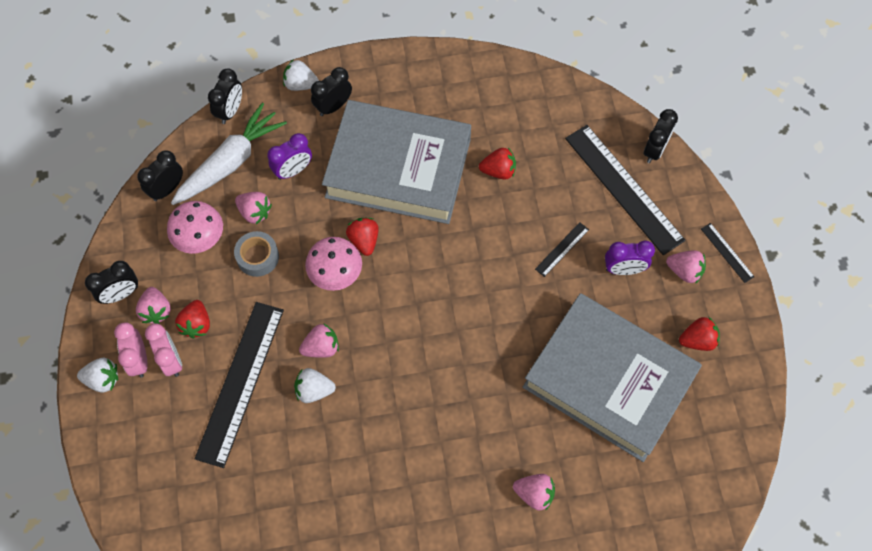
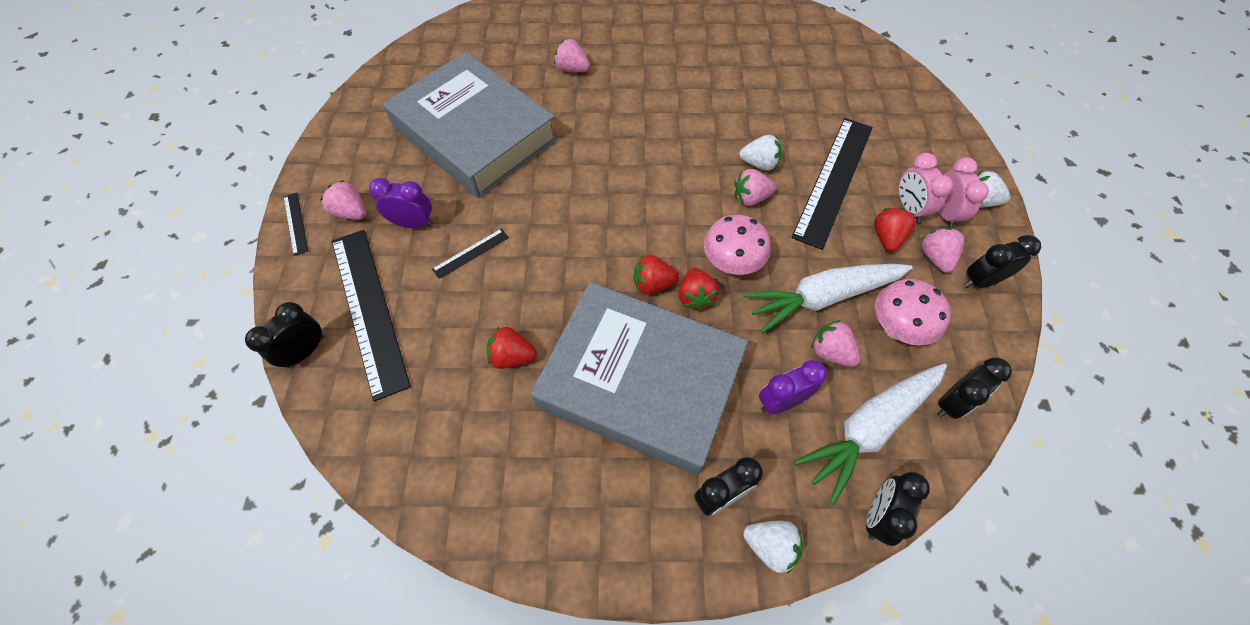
camera: 170 degrees left, 5 degrees down
(257, 257) = (823, 297): grey tape -> white carrot
(697, 340) = (375, 152): red strawberry -> red strawberry (653, 284)

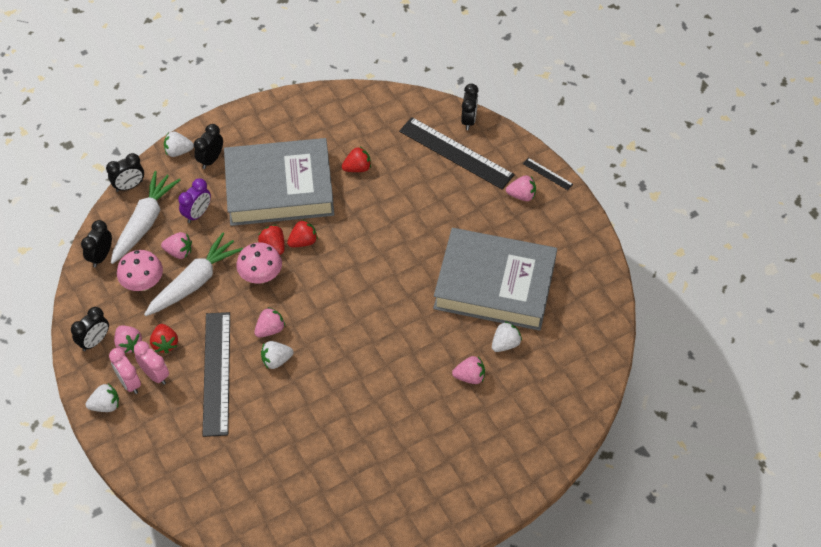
camera: 150 degrees right, 5 degrees down
(413, 223) = (477, 207): purple clock -> none
(471, 253) = (426, 207): black ruler -> none
(515, 80) = (505, 344): none -> white strawberry
(878, 515) = (129, 186): black clock -> black clock turned 60 degrees clockwise

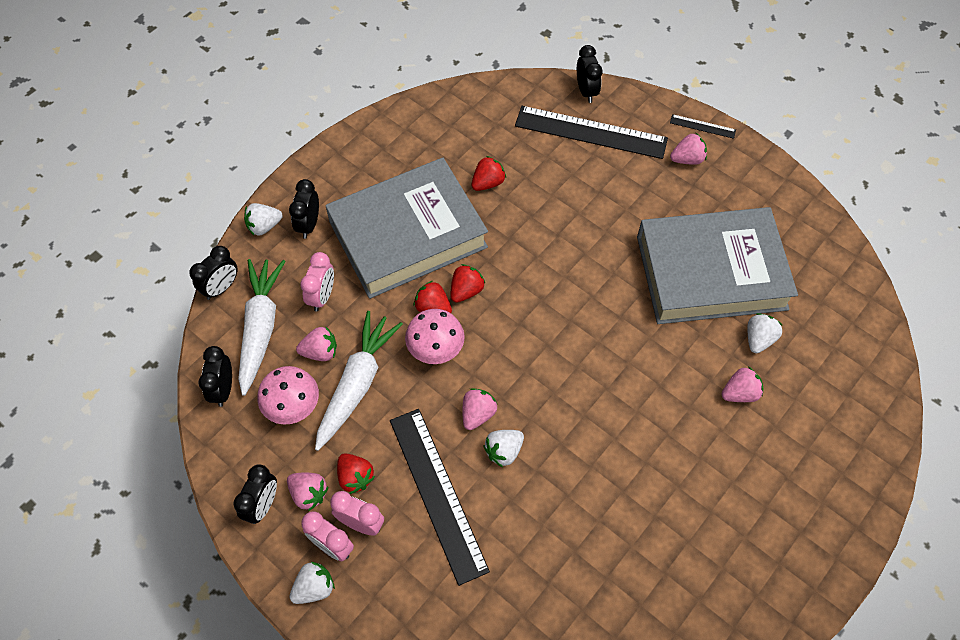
camera: 20 degrees left, 5 degrees up
(197, 214) = (322, 296): purple clock -> pink clock

